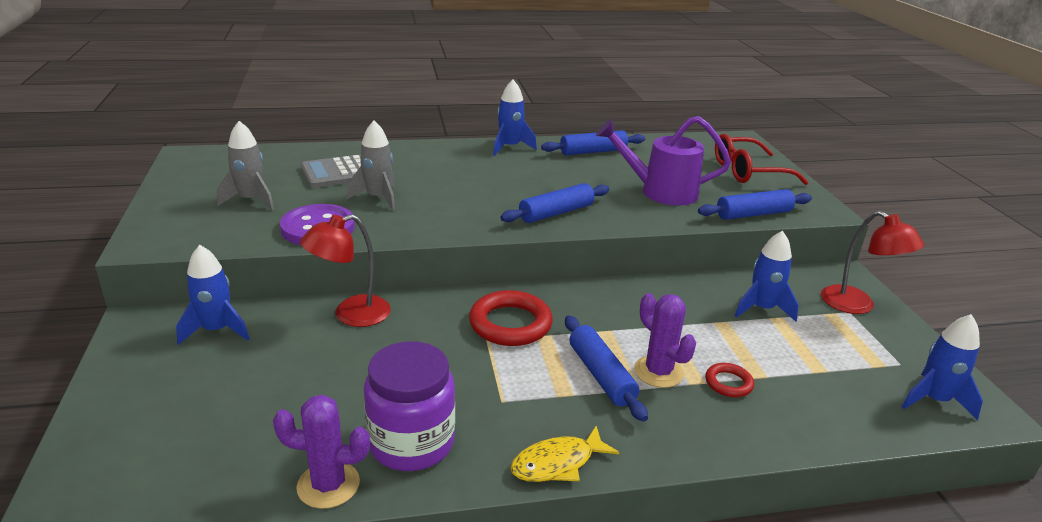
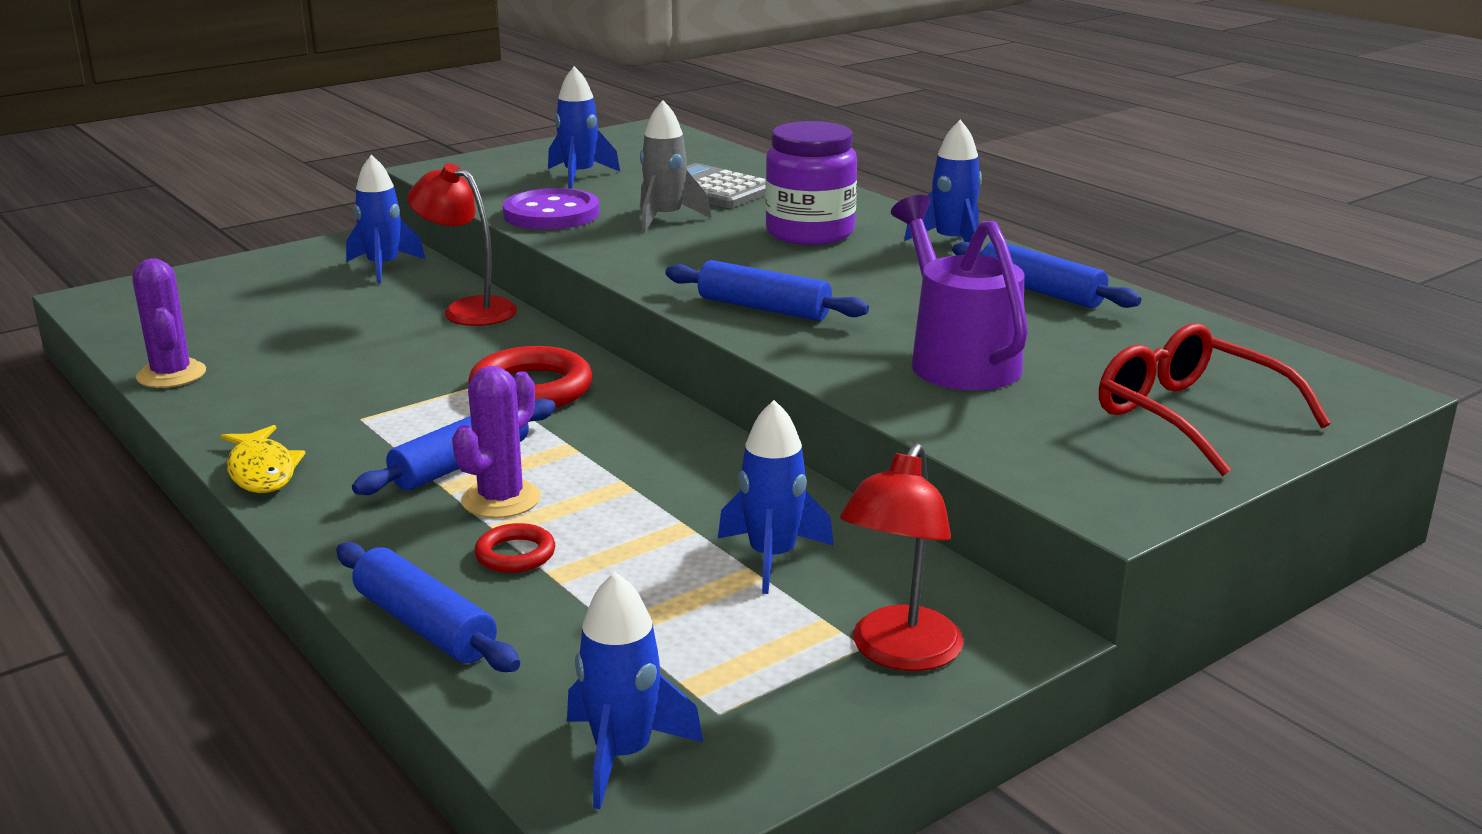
camera: 65 degrees right, 5 degrees down
(251, 200) = (579, 176): grey rocket -> blue rocket
(411, 443) = (255, 393): purple jar -> purple jar (810, 233)
(557, 463) = (262, 471): yellow fish -> yellow fish turned 150 degrees counterclockwise
(753, 214) = (984, 441): blue rolling pin -> blue rolling pin (425, 625)

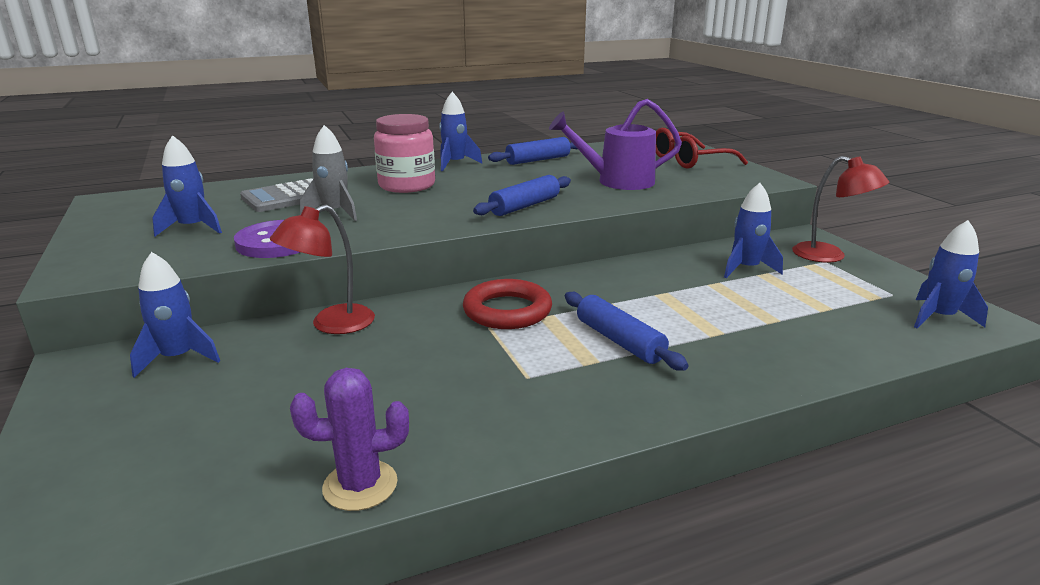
camera: 75 degrees left, 0 degrees up
(262, 471) = (610, 423): yellow fish -> none
(425, 625) = (836, 362): blue rolling pin -> none
(501, 499) = (675, 330): purple cactus -> none
(515, 554) = (746, 330): red ring -> none
(810, 233) = (407, 185): purple jar -> pink jar

